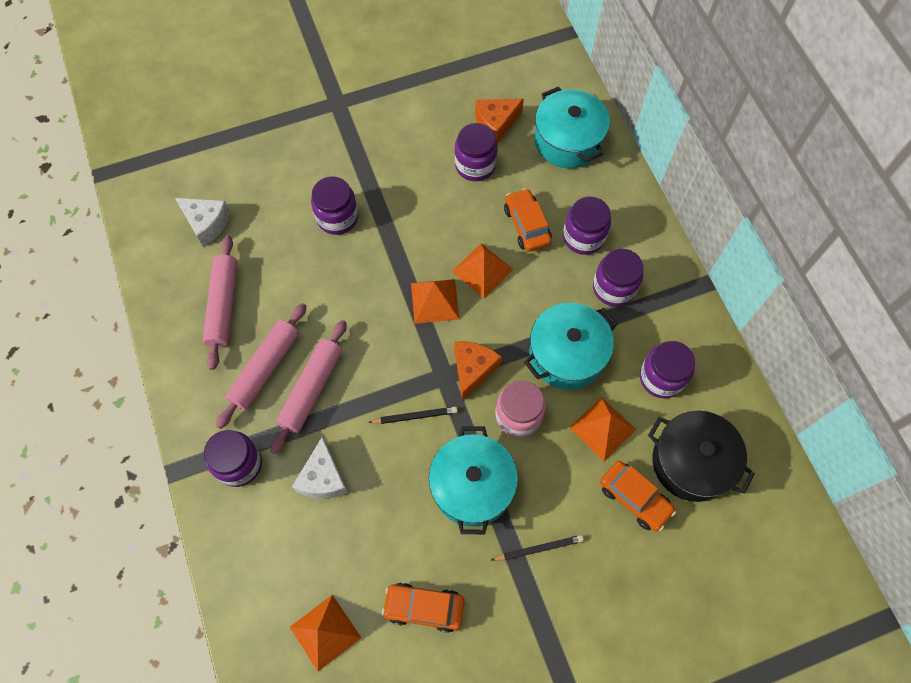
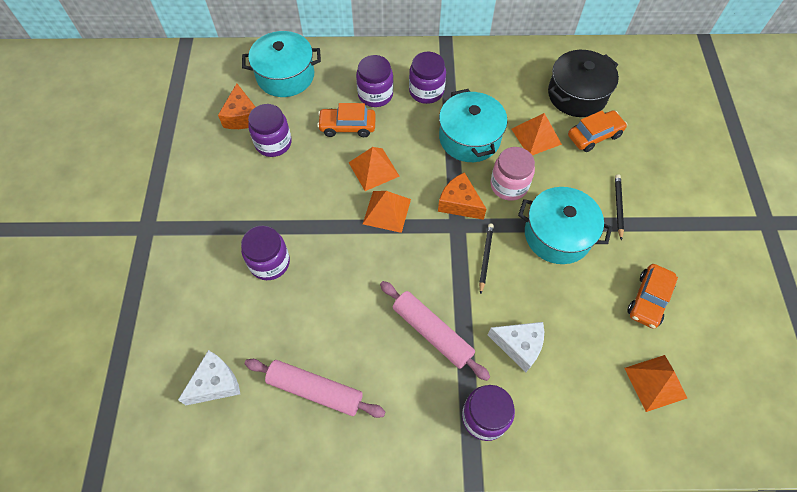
camera: 70 degrees left, 5 degrees down
(265, 368) = (397, 368): pink rolling pin -> none
(661, 377) = (508, 89): purple jar -> none

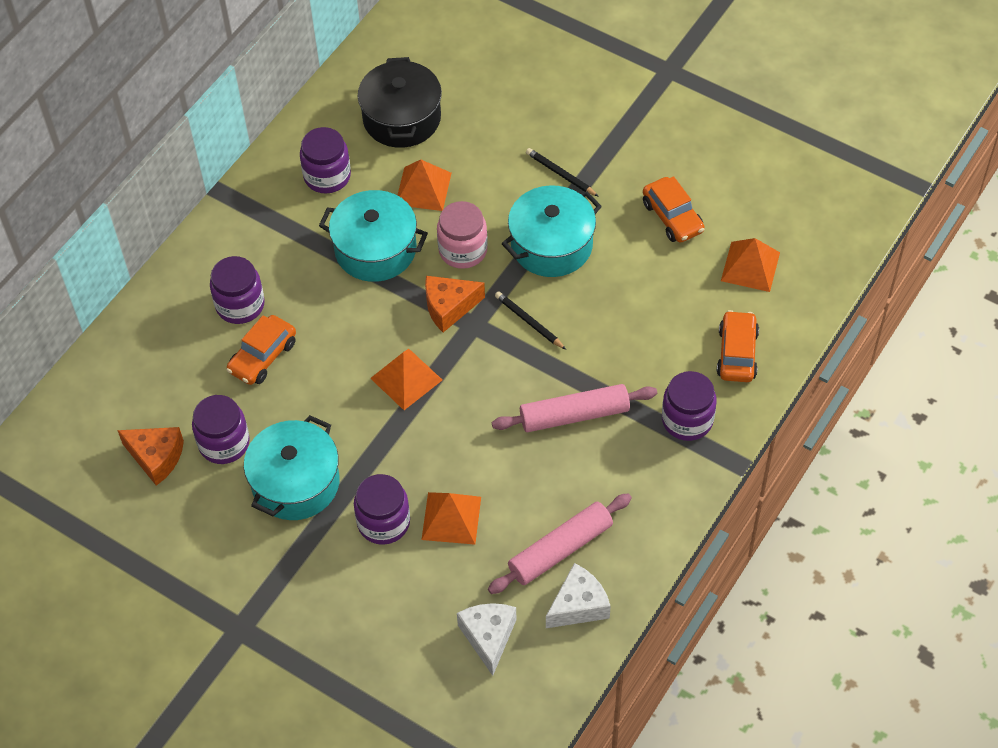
camera: 55 degrees left, 5 degrees down
(285, 76) = (131, 382): turquoise pot -> turquoise pot (295, 483)
(373, 169) = (342, 362): orange pyramid -> orange pyramid (451, 518)
(426, 91) = (278, 253): purple jar -> purple jar (327, 176)
(519, 346) = (641, 350): white cheese -> white cheese (578, 605)
(594, 135) = (464, 138): orange car -> orange car (737, 353)

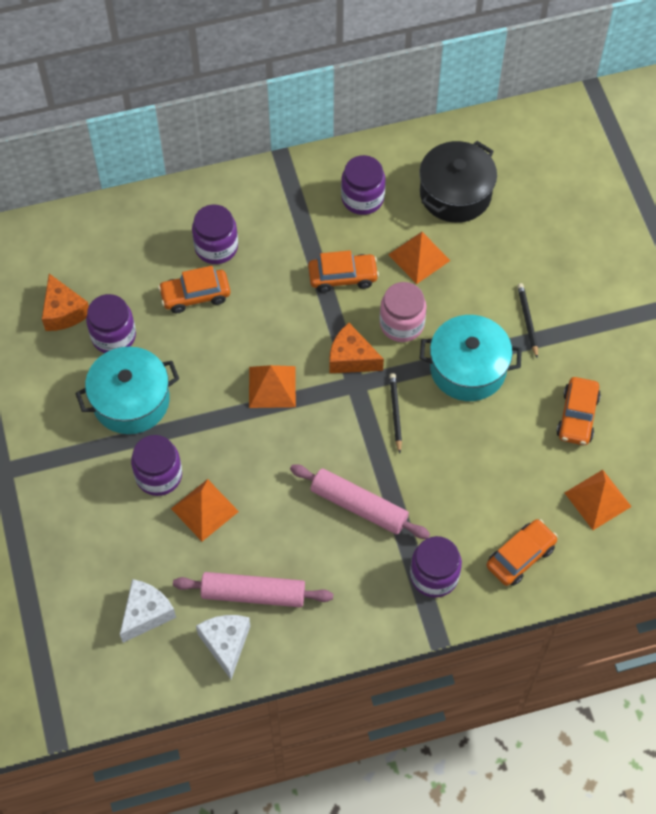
camera: 40 degrees right, 5 degrees up
(375, 249) = (343, 277): turquoise pot -> orange car
(578, 605) = (226, 644): white cheese -> white cheese turned 105 degrees counterclockwise

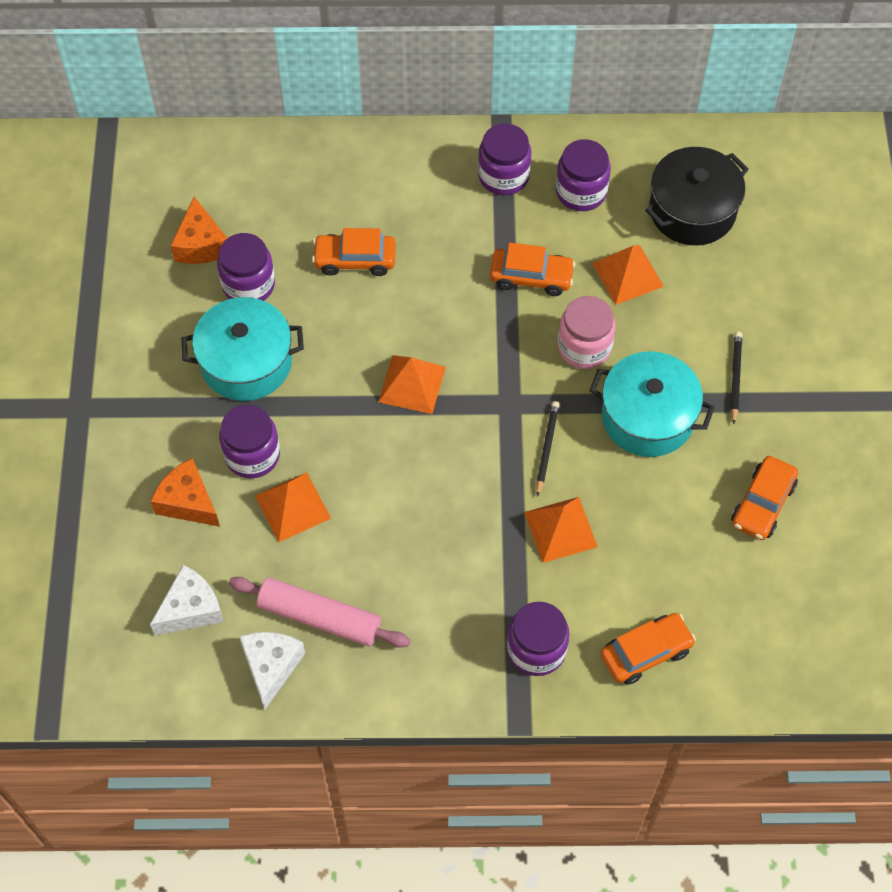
camera: 15 degrees right, 0 degrees up
(216, 247) = (395, 210): purple jar -> purple jar (503, 176)
(351, 358) = (513, 373): orange cheese -> orange cheese (188, 502)
(359, 506) = (472, 546): pink rolling pin -> none
(597, 499) = (759, 608): orange pyramid -> orange pyramid (560, 529)

